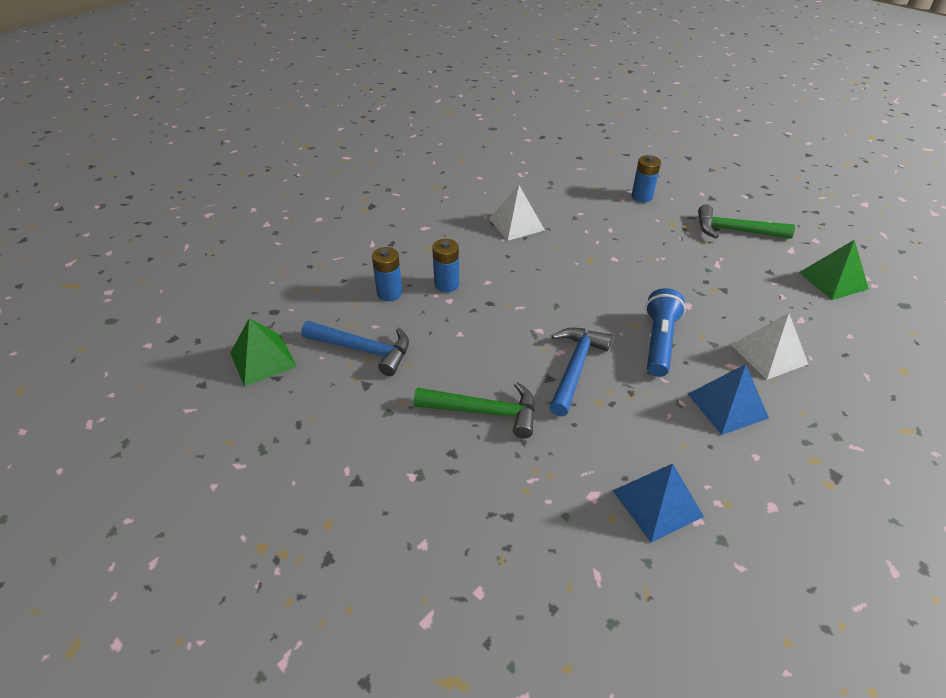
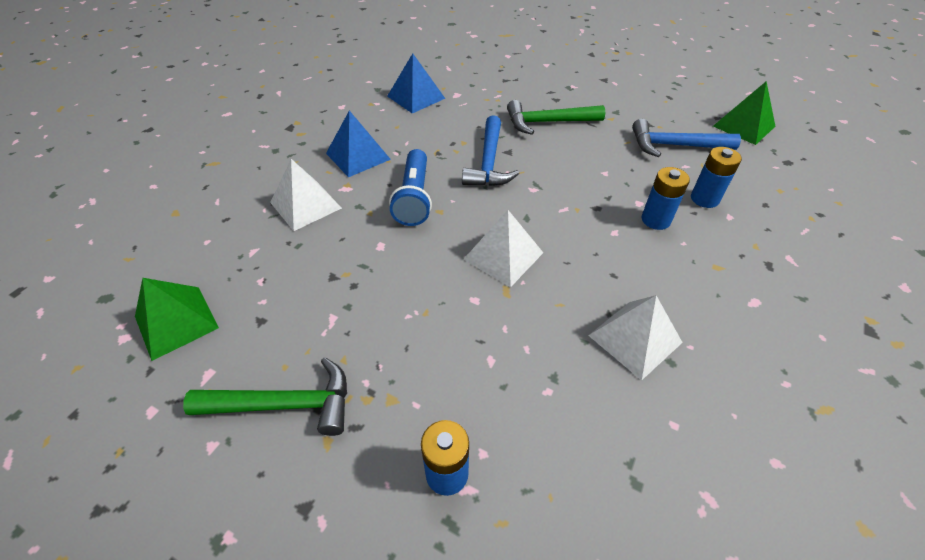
camera: 165 degrees right, 5 degrees up
(586, 281) = (503, 256): none -> white pyramid

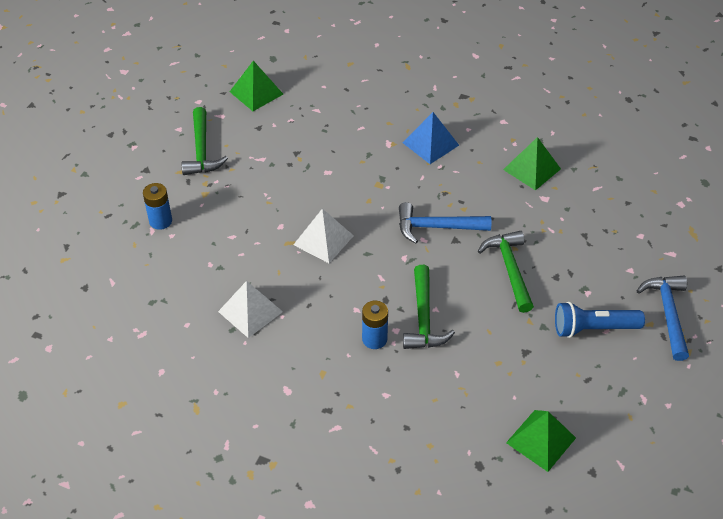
camera: 85 degrees right, 0 degrees up
(305, 205) = (366, 125): white pyramid -> none
(414, 198) = (382, 184): blue flashlight -> blue flashlight (593, 328)
(416, 97) = (532, 169): blue pyramid -> green pyramid
(619, 181) = (424, 318): none -> green hammer
(674, 146) = (489, 369): blue hammer -> blue hammer (667, 313)
(704, 199) = (408, 380): blue battery -> none

